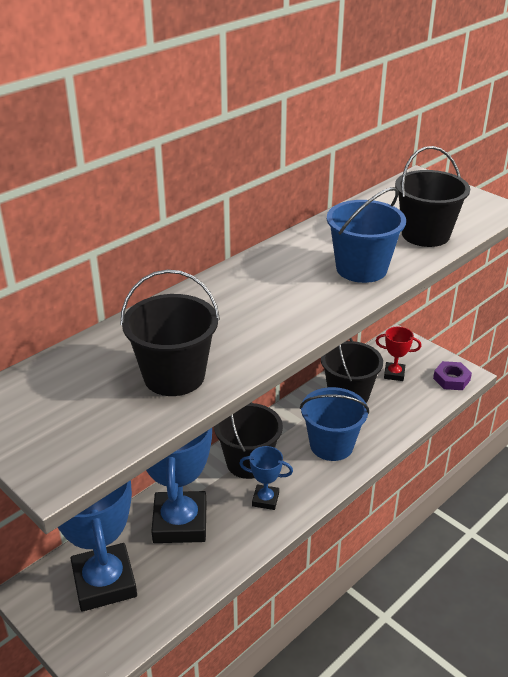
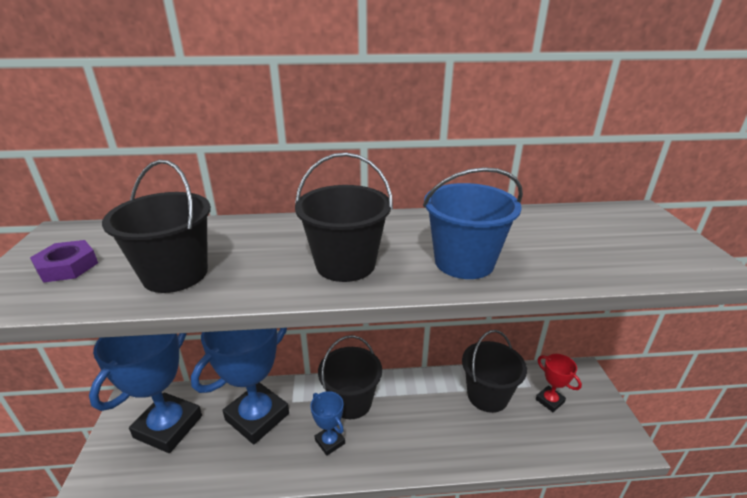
camera: 40 degrees right, 5 degrees down
(331, 445) = (429, 430): blue bucket -> none
(425, 235) = (580, 259): black bucket -> black bucket (345, 264)
(451, 379) = (608, 440): purple nut -> purple nut (67, 266)

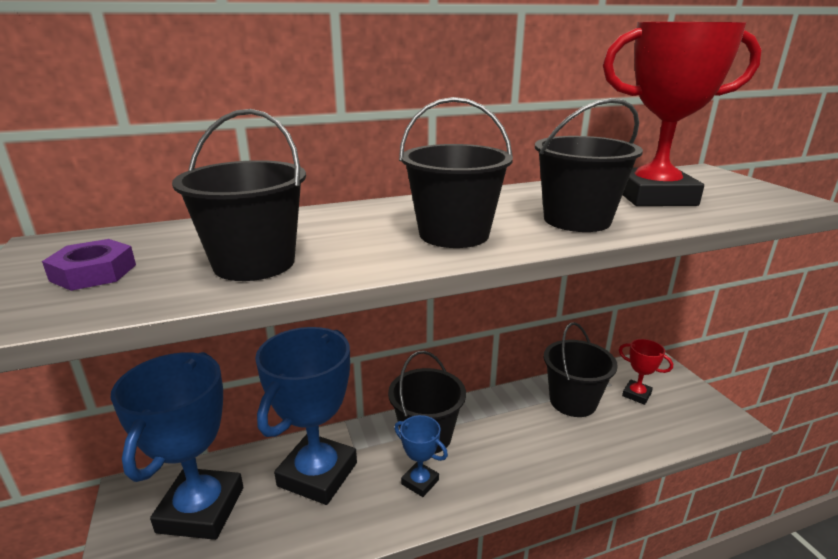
camera: 15 degrees left, 5 degrees down
(464, 262) = (576, 220): blue bucket -> black bucket
(561, 240) = (653, 196): none -> red trophy

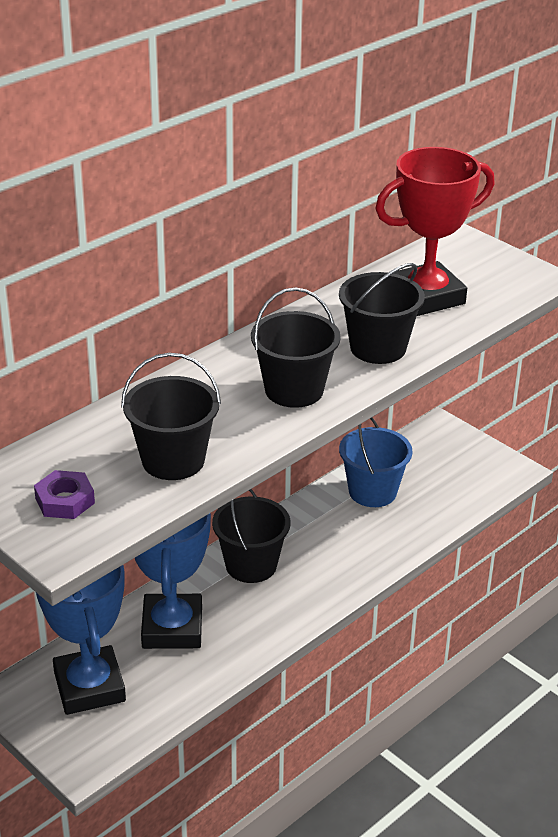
camera: 25 degrees left, 10 degrees up
(420, 482) = (269, 605): blue trophy -> none
(573, 401) = (372, 491): black bucket -> blue bucket
(636, 394) = (429, 467): red trophy -> none

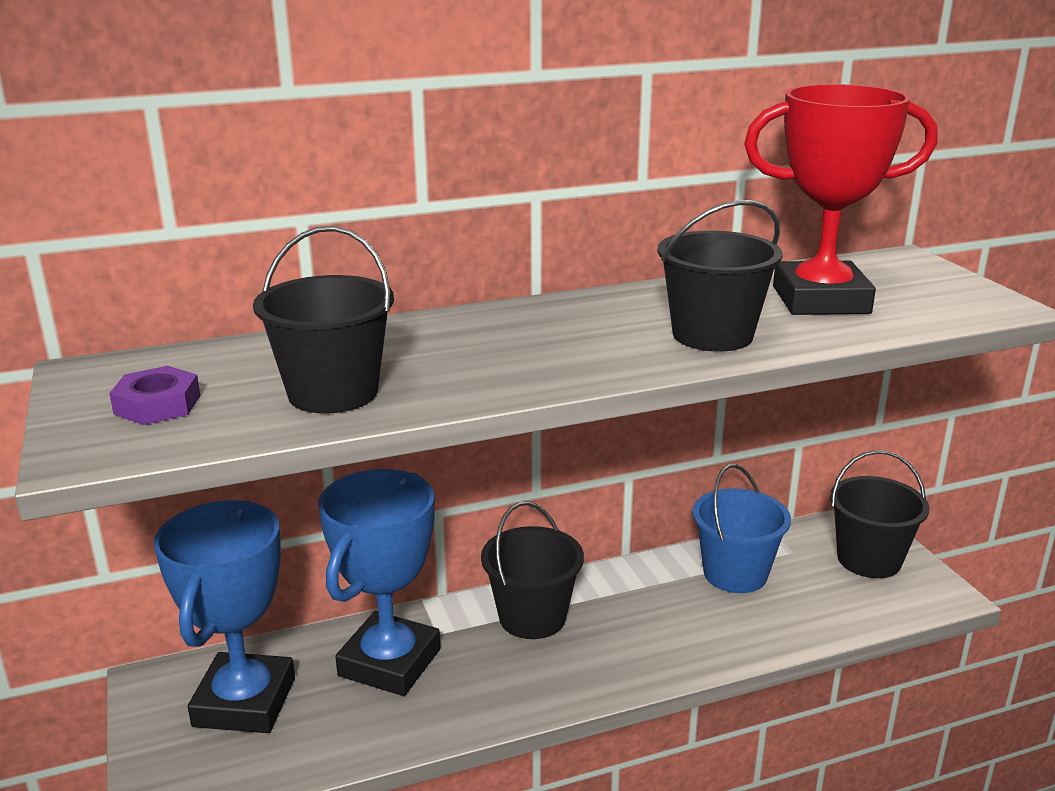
camera: 25 degrees right, 10 degrees down
(294, 390) = (561, 355): black bucket -> black bucket (869, 559)

